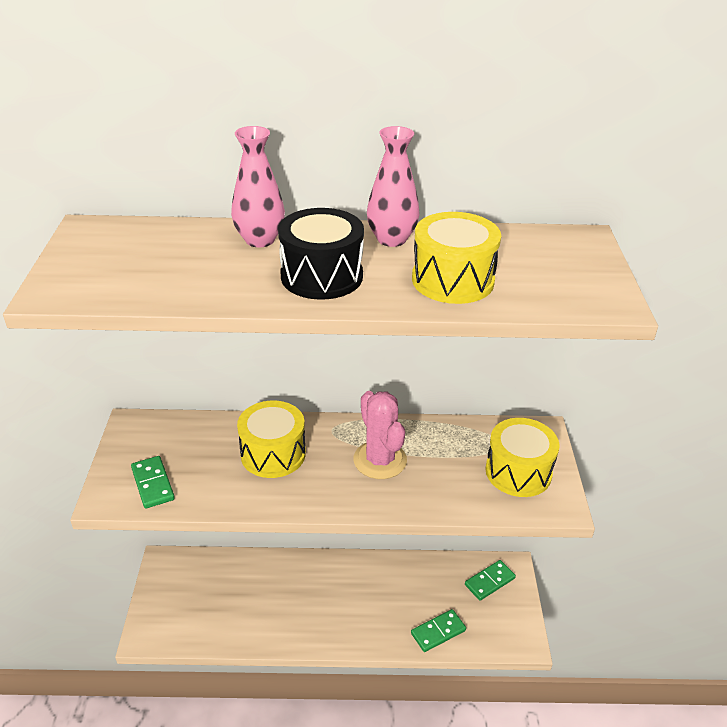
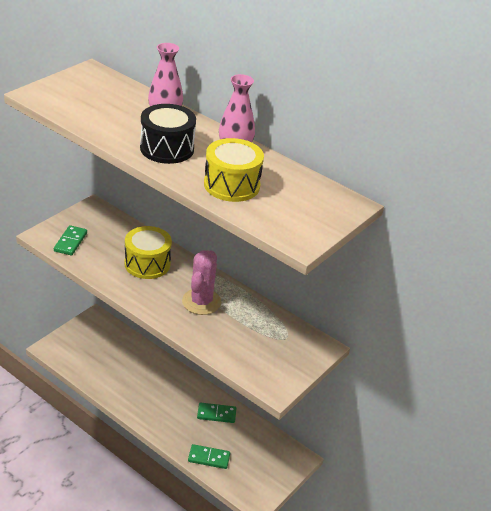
camera: 35 degrees right, 0 degrees up
(489, 581) = (274, 455): green domino -> green domino (216, 414)
(518, 472) = (275, 357): yellow drum -> none

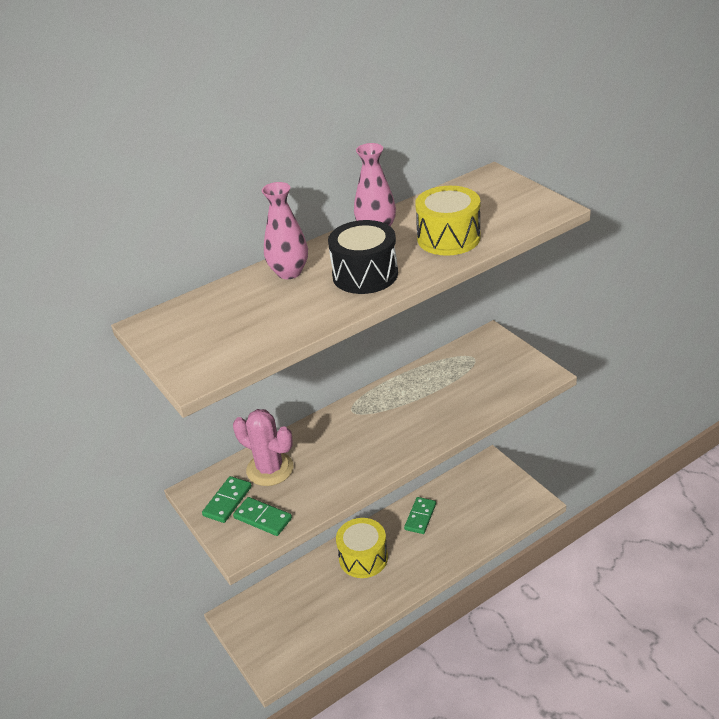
camera: 65 degrees left, 0 degrees up
(147, 264) = (328, 449): yellow drum -> yellow drum (363, 558)
(201, 302) = (406, 411): pink cactus -> pink cactus (270, 469)
(209, 458) = (479, 532): green domino -> green domino (227, 501)

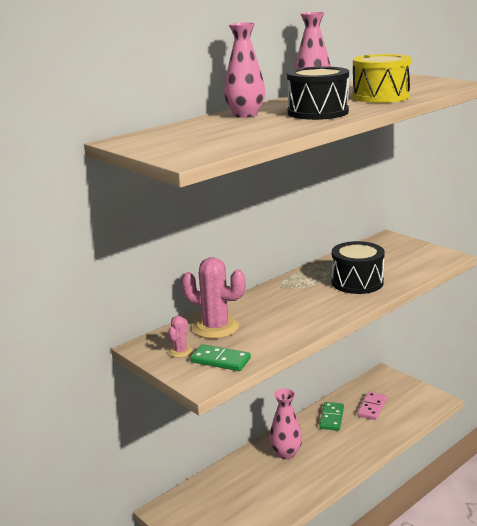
camera: 10 degrees left, 15 degrees down
(227, 501) = (180, 351): green domino -> pink cactus
(363, 558) = (286, 453): yellow drum -> pink vase
(432, 410) = (357, 282): none -> black drum
(465, 506) = (372, 407): none -> pink domino

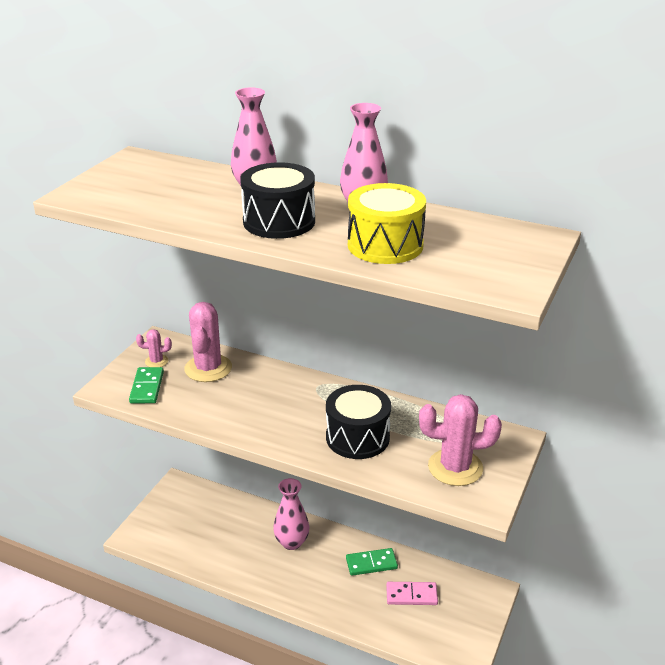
camera: 65 degrees right, 10 degrees up
(408, 258) = (455, 467): none -> pink cactus

